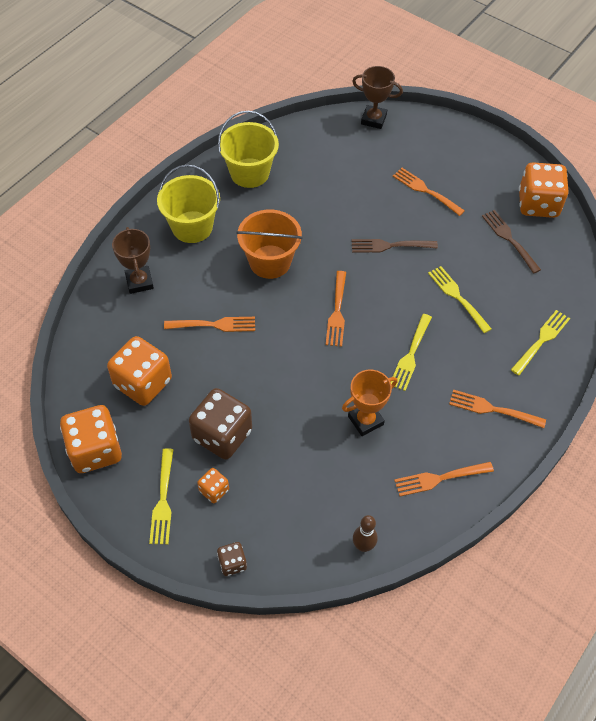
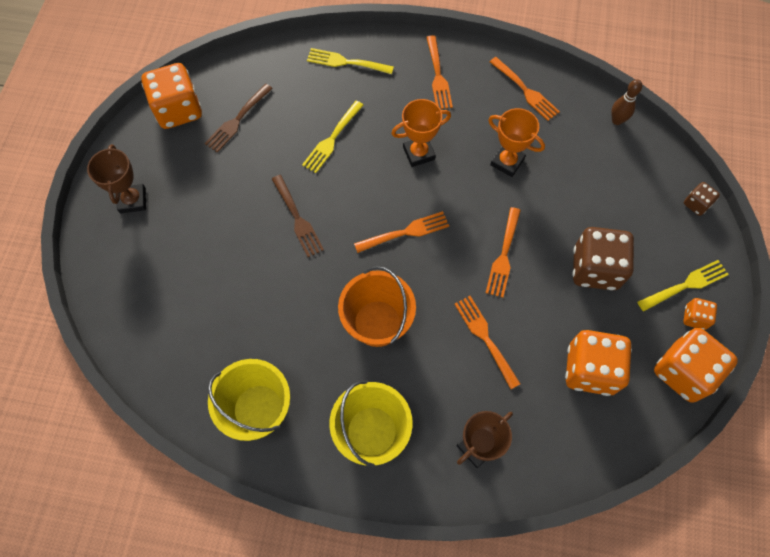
camera: 115 degrees left, 10 degrees up
(214, 490) = (648, 249): orange dice -> orange dice (694, 318)
(373, 119) = (110, 309): brown trophy -> brown trophy (133, 200)
(410, 354) = (418, 153): yellow fork -> orange trophy
(426, 190) = (204, 214): orange fork -> orange fork (503, 255)

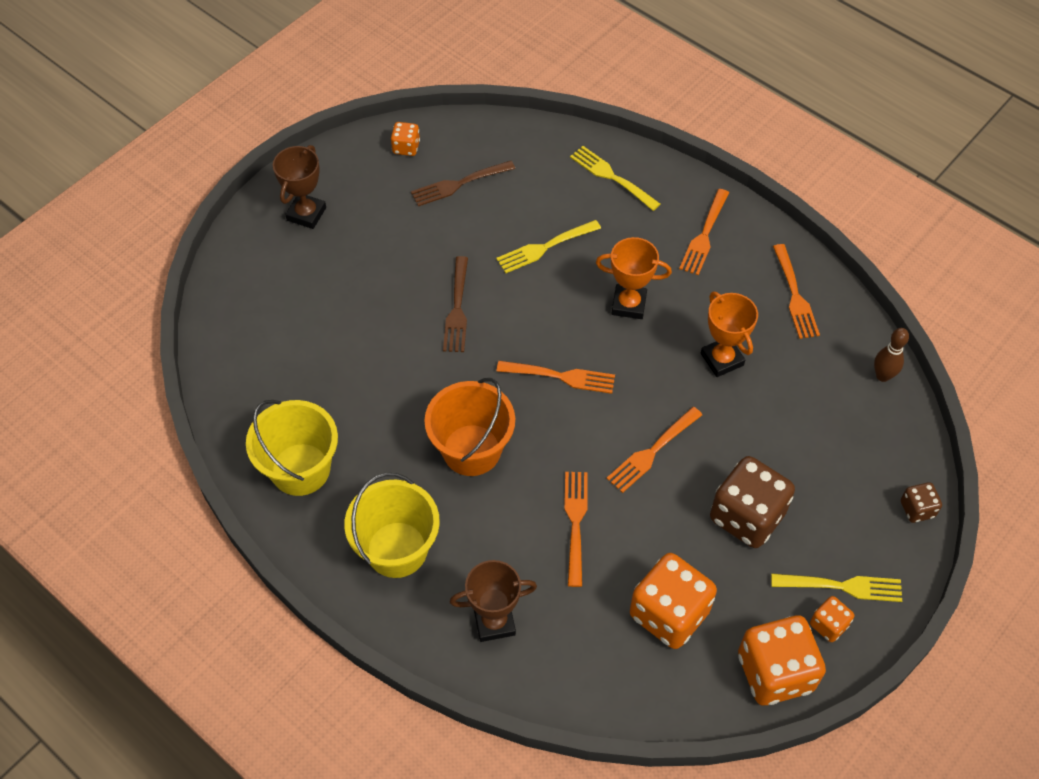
camera: 30 degrees right, 10 degrees down
(178, 110) = (406, 147): orange dice -> orange dice, size x0.48

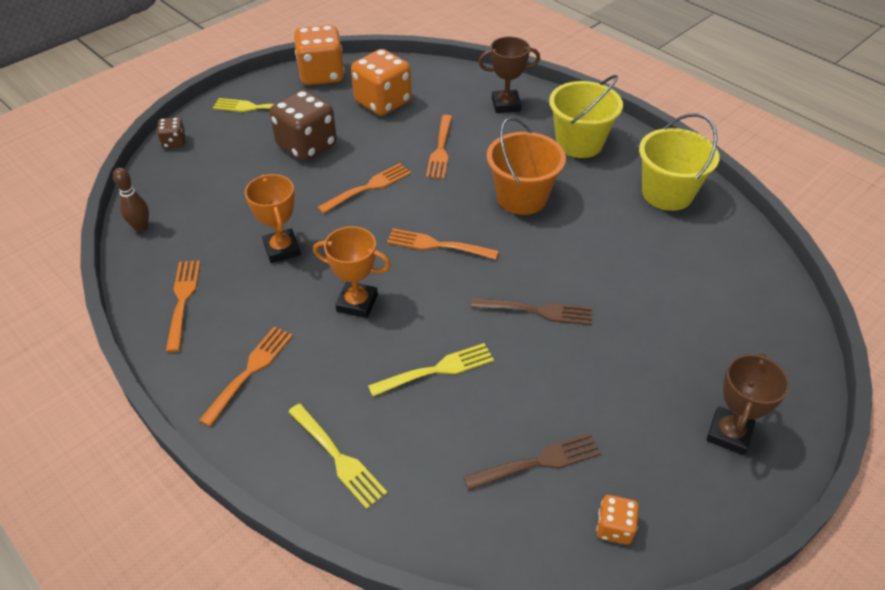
camera: 175 degrees left, 10 degrees down
(457, 308) = (537, 311): brown fork -> brown fork turned 90 degrees clockwise
(828, 625) = (275, 92): orange dice -> none

